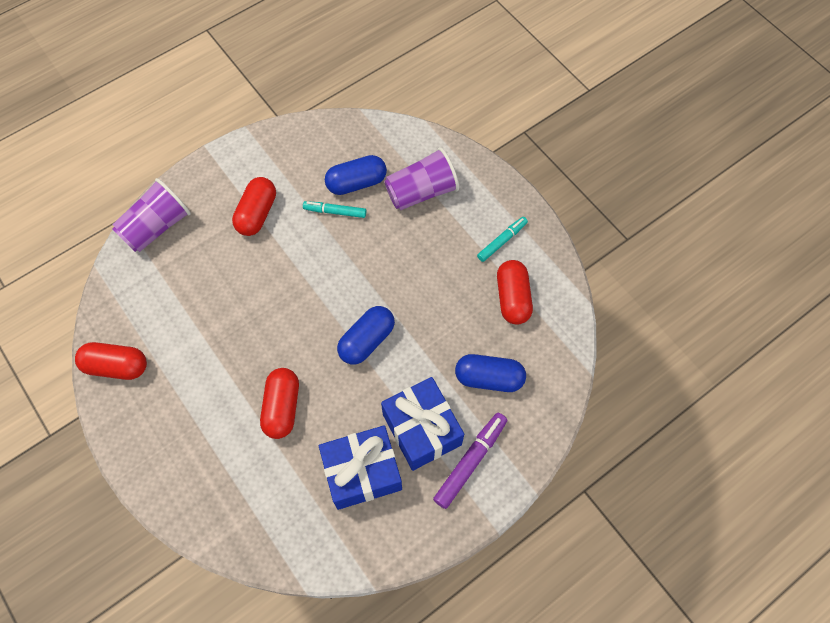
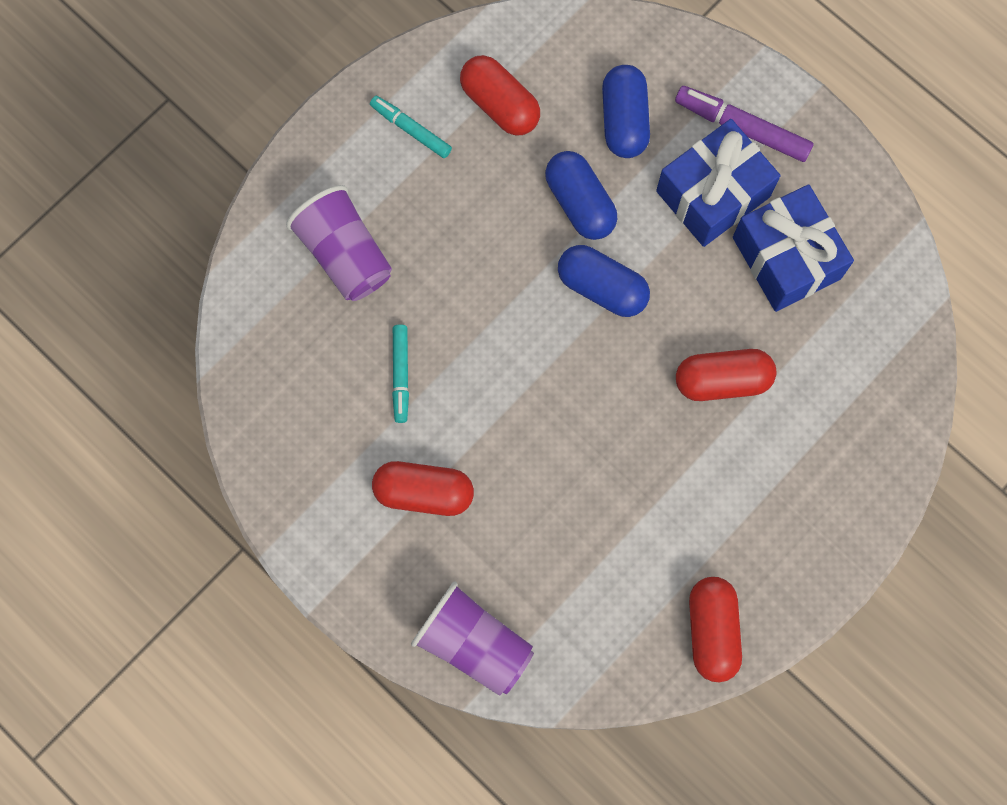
camera: 100 degrees left, 10 degrees up
(356, 183) = (343, 353): blue capsule -> blue capsule (579, 203)
(512, 298) = (500, 105): red capsule -> red capsule turned 60 degrees clockwise

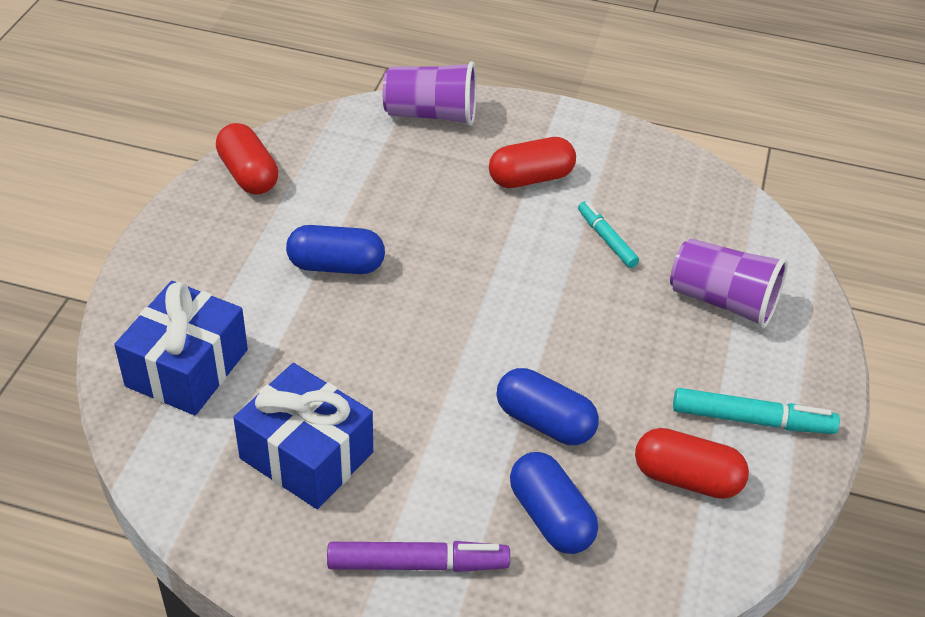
camera: 150 degrees right, 30 degrees down
(411, 129) = (752, 420): turquoise marker -> turquoise marker, size x1.51
(602, 287) = (477, 361): blue capsule -> blue capsule (336, 266)
(713, 194) = (414, 484): blue gift -> blue gift (187, 368)
(722, 380) = (322, 333): red capsule -> none

